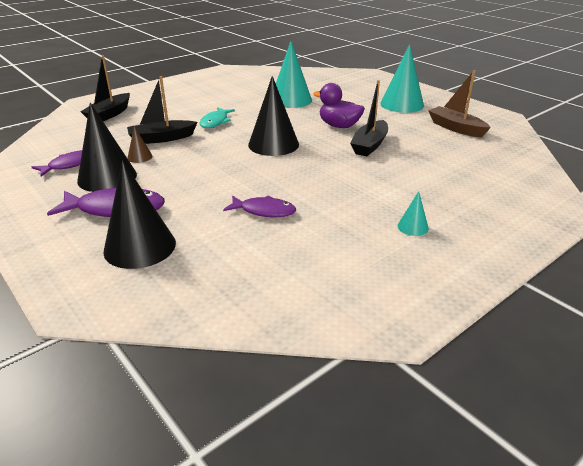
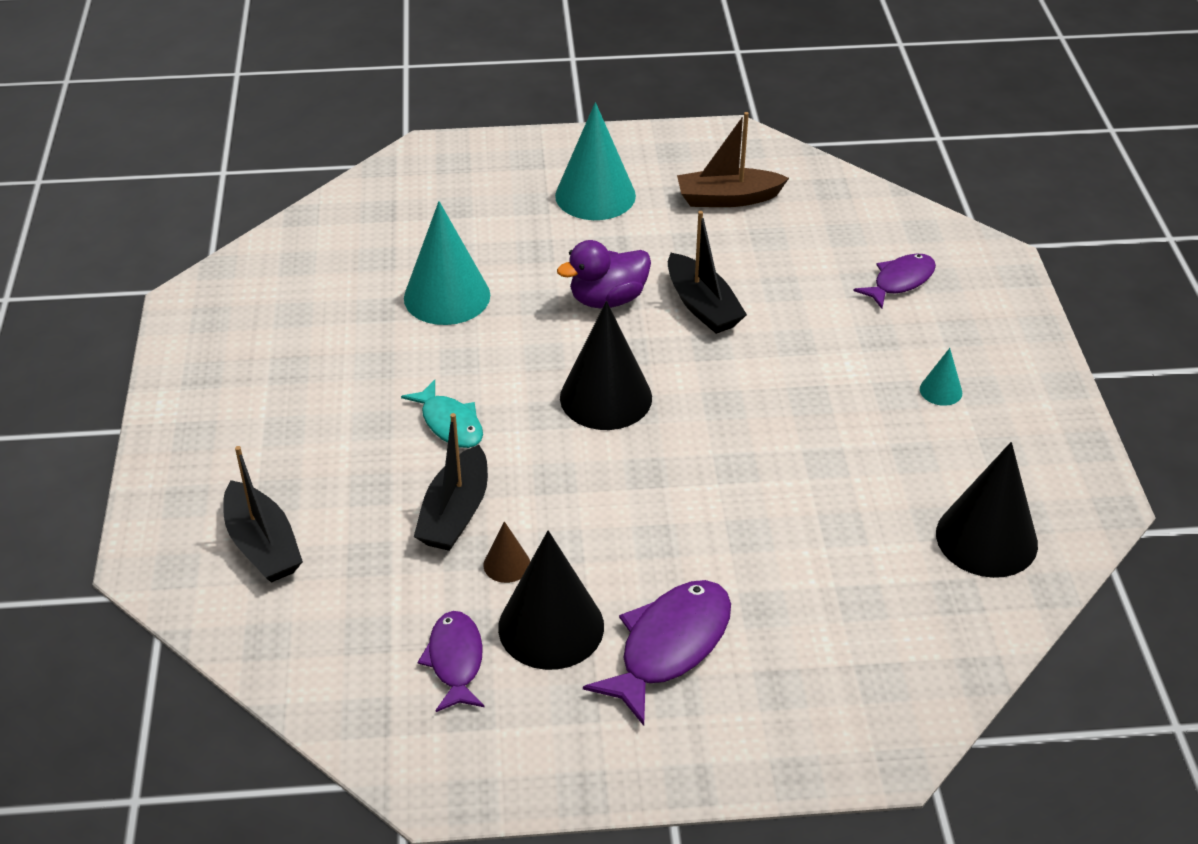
camera: 55 degrees left, 10 degrees up
(140, 247) = (797, 652): black cone -> black cone (986, 538)
(264, 211) = (801, 498): purple fish -> purple fish (900, 281)

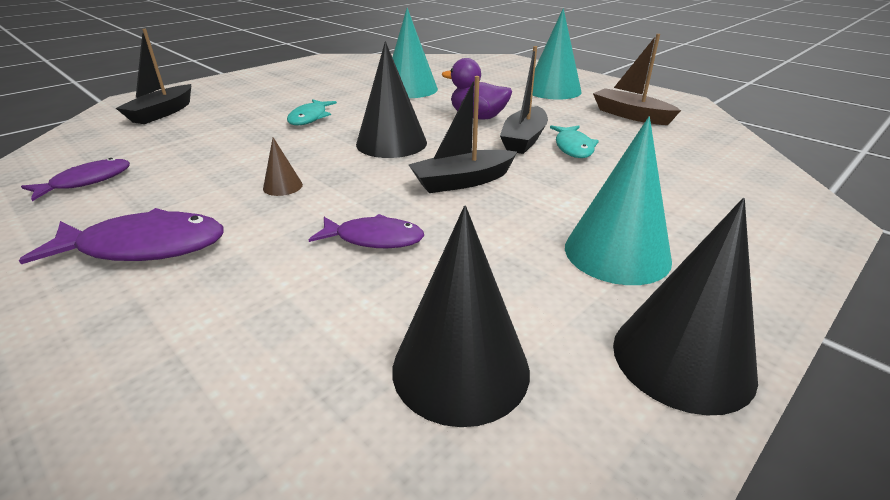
camera: 50 degrees right, 10 degrees down
(455, 513) = (233, 141): black boat -> black boat (462, 181)
(507, 564) = (196, 166): brown cone -> brown cone (283, 186)
(551, 626) = (141, 198): black cone -> black cone (682, 359)
(755, 288) = (573, 147): none -> turquoise fish
(900, 281) = (694, 188): purple fish -> purple fish (374, 239)
(941, 390) = (617, 253): turquoise cone -> turquoise cone, size x2.17

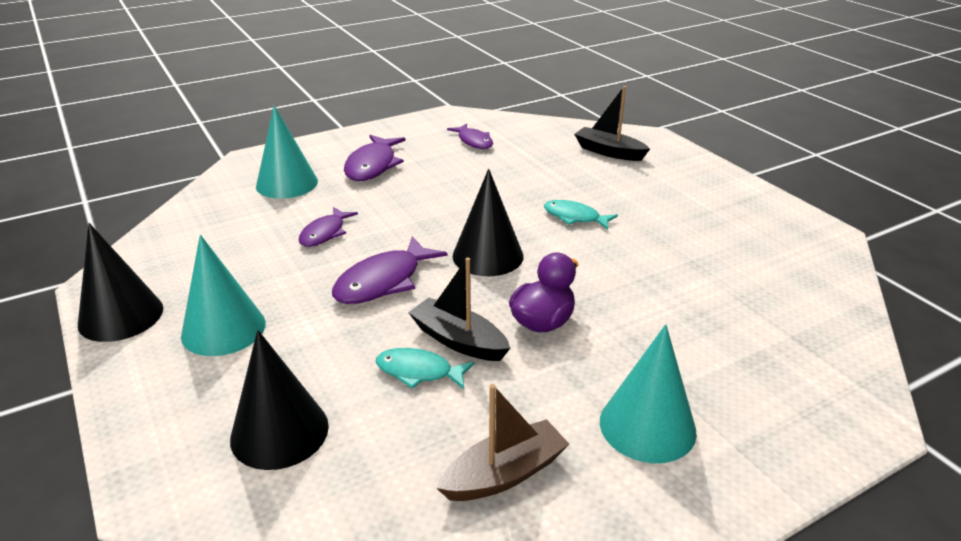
camera: 105 degrees right, 0 degrees up
(283, 186) = (425, 203): brown cone -> none
(410, 89) = (668, 287): turquoise cone -> turquoise cone (287, 183)
(460, 368) = (189, 246): black cone -> black cone (279, 432)
(462, 181) = (383, 281): black boat -> purple fish

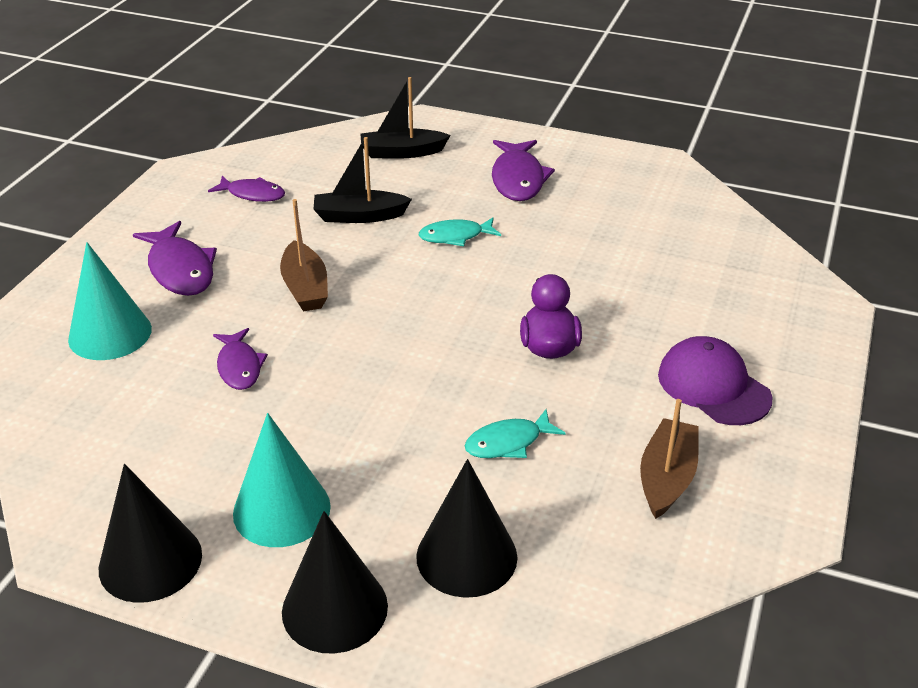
camera: 40 degrees left, 5 degrees up
(383, 281) = (368, 383): purple fish -> purple fish (518, 179)
(428, 206) = (305, 287): none -> brown boat
(459, 340) = (505, 399): black boat -> black boat (359, 216)
(488, 256) = (428, 311): black cone -> black cone (334, 608)
(647, 426) = (713, 386): turquoise cone -> purple cap

